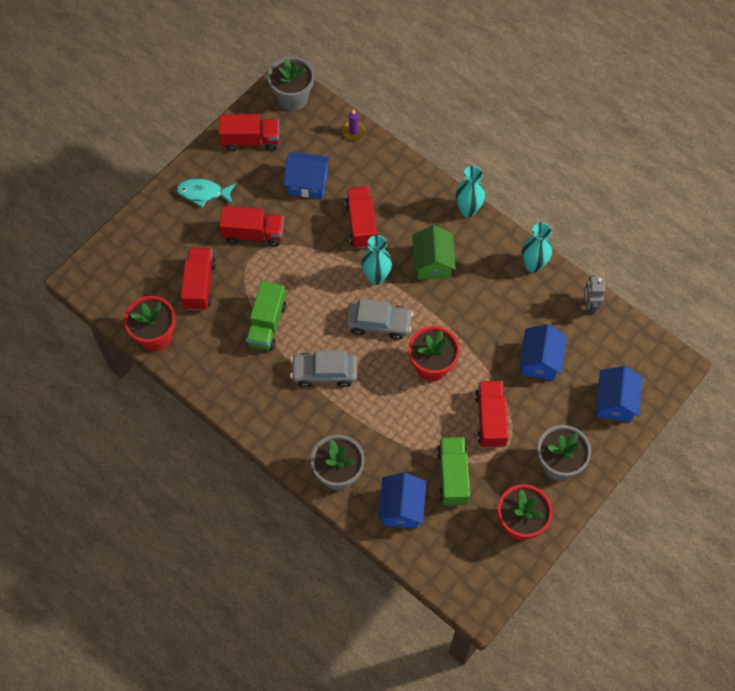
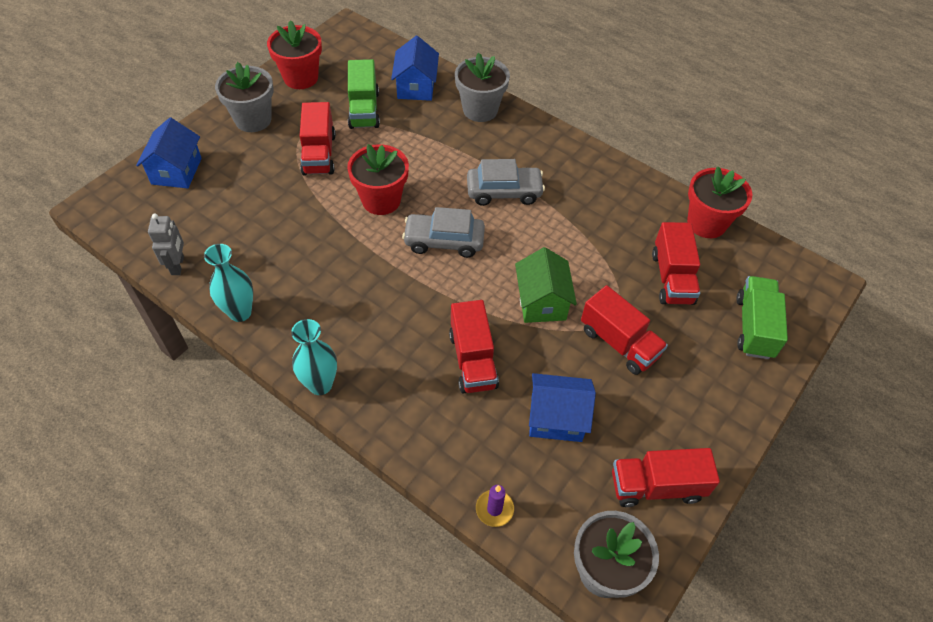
camera: 175 degrees right, 10 degrees down
(203, 193) = (704, 398): turquoise fish -> none
(253, 234) = (619, 343): red truck -> red truck turned 135 degrees counterclockwise
(267, 324) = (579, 238): green truck -> green truck (754, 327)
(376, 277) = (449, 293): turquoise vase -> none
(432, 263) = (375, 312): green house -> green house (542, 302)
(540, 361) = (253, 207): blue house -> none

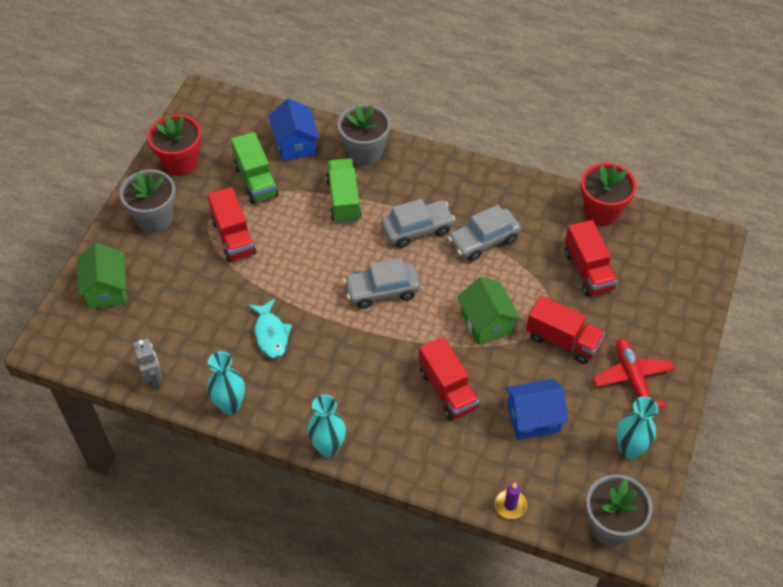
camera: 15 degrees left, 0 degrees up
(176, 171) = (106, 289): blue house -> green house
(313, 254) = (271, 334): none -> turquoise fish
(381, 200) = (310, 267): red flower pot -> none
(569, 220) = (483, 240): none -> grey car
(656, 486) = (629, 449): red truck -> turquoise vase
(685, 406) = (632, 379): none -> red plane
(754, 327) = (667, 295): green truck -> green truck (344, 200)

